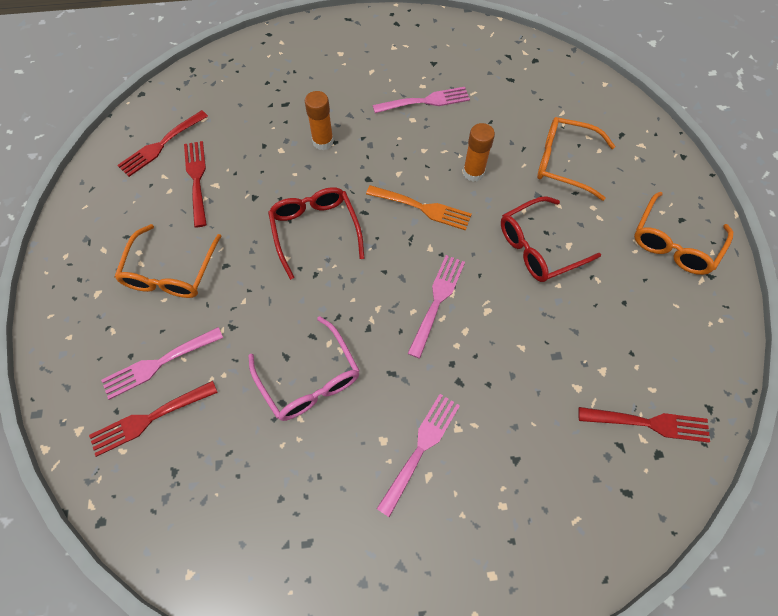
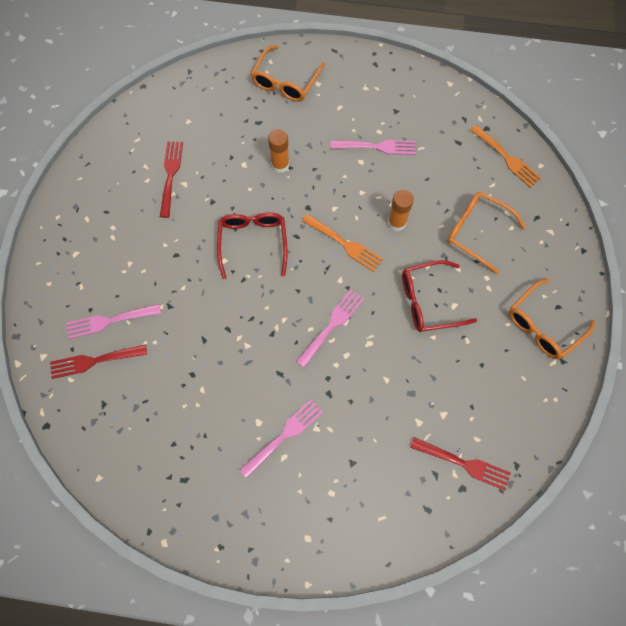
camera: 15 degrees right, 5 degrees up
(161, 145) = (149, 137): red fork -> none
(171, 271) = (134, 249): orange glasses -> orange glasses (285, 81)
(309, 378) = (217, 361): pink glasses -> none
(566, 84) = (506, 158): none -> orange fork

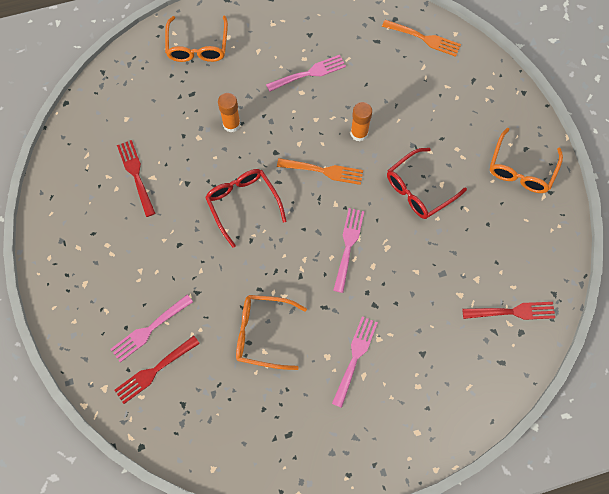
camera: 25 degrees left, 0 degrees up
(477, 232) = (431, 113): orange glasses -> orange glasses (263, 333)

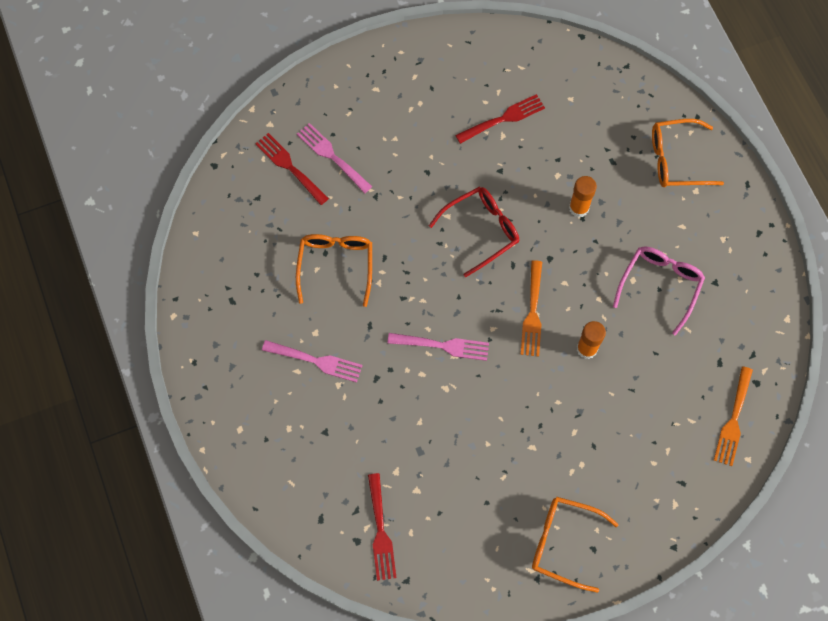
camera: 85 degrees right, 0 degrees up
(309, 73) = (660, 286): pink fork -> pink glasses
(419, 189) = (522, 421): red glasses -> none

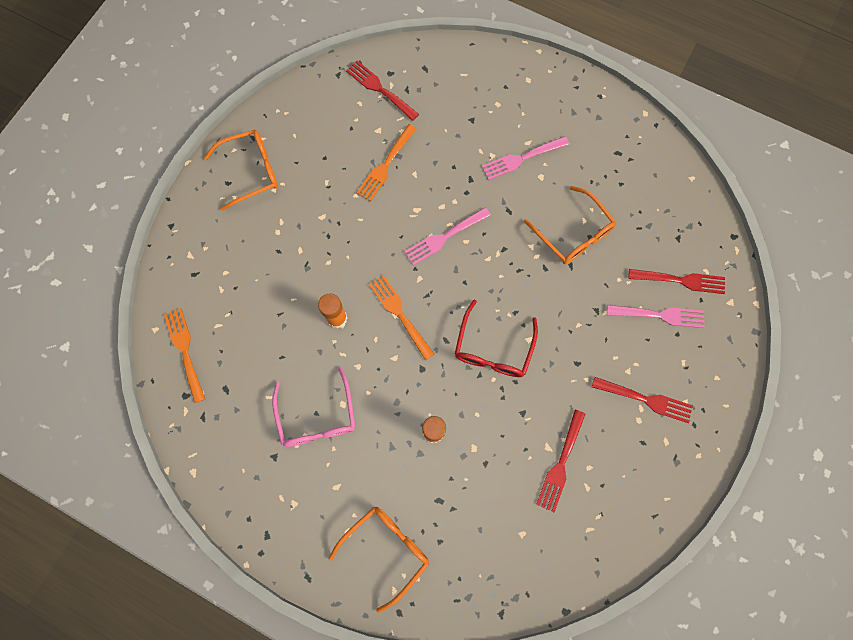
camera: 140 degrees right, 5 degrees up
(402, 111) = (645, 399): none -> red fork
(437, 450) = (386, 165): none -> orange fork

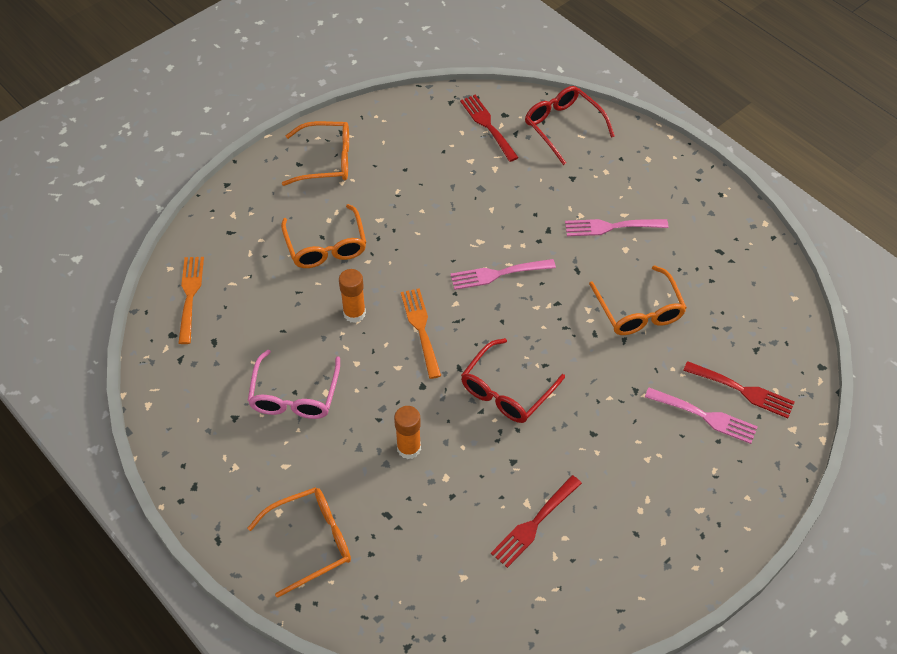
camera: 20 degrees right, 20 degrees down
(285, 259) = (326, 246): none -> orange glasses
(386, 165) = (465, 193): orange fork -> none
(445, 70) = (563, 127): none -> red glasses
(645, 399) = (656, 492): red fork -> none

